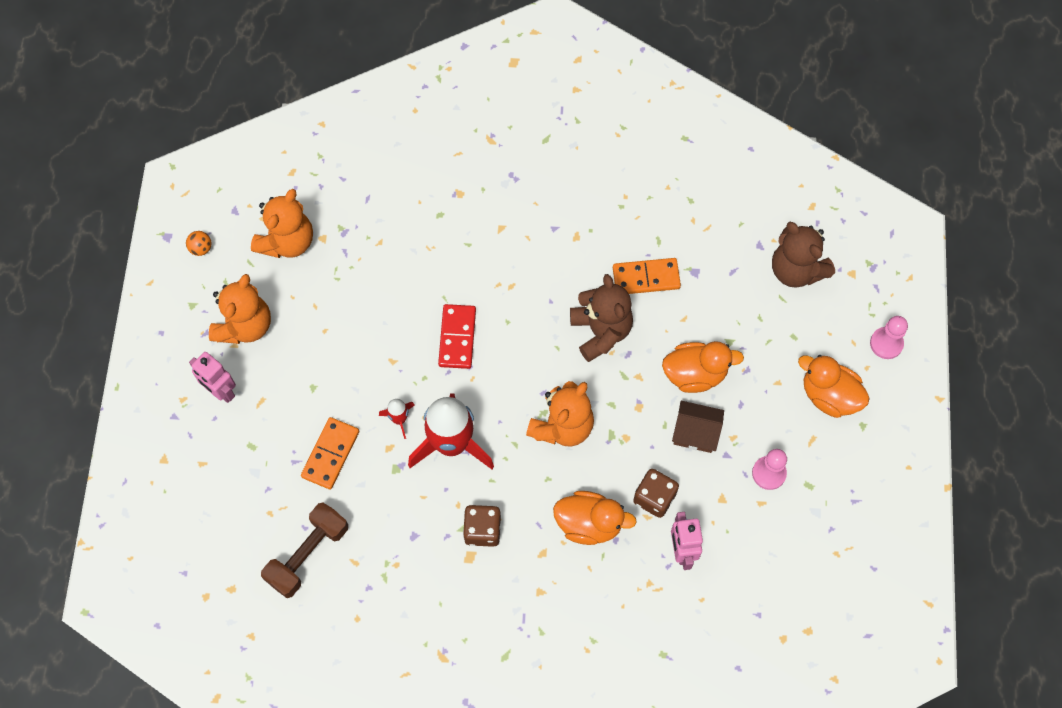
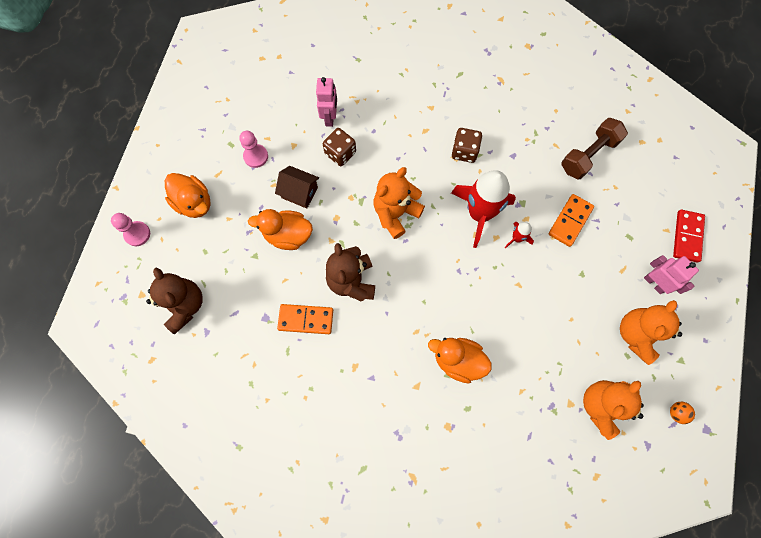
camera: 170 degrees left, 5 degrees up
(457, 337) = (465, 295): red domino -> red domino (687, 236)
(589, 523) = (389, 144): orange duck -> orange duck (458, 360)

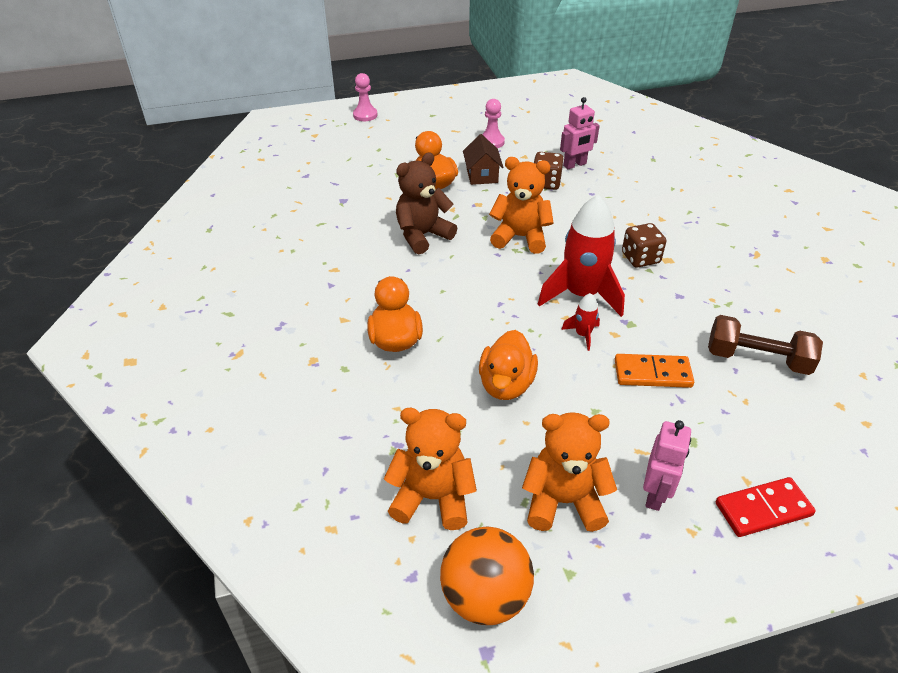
camera: 60 degrees right, 30 degrees down
(184, 305) = (321, 156): brown teddy bear -> none
(194, 203) = (417, 129): orange duck -> orange duck (506, 384)
(306, 319) = (360, 222): orange domino -> none
(676, 412) = (485, 596): orange ball -> orange ball, size x2.43

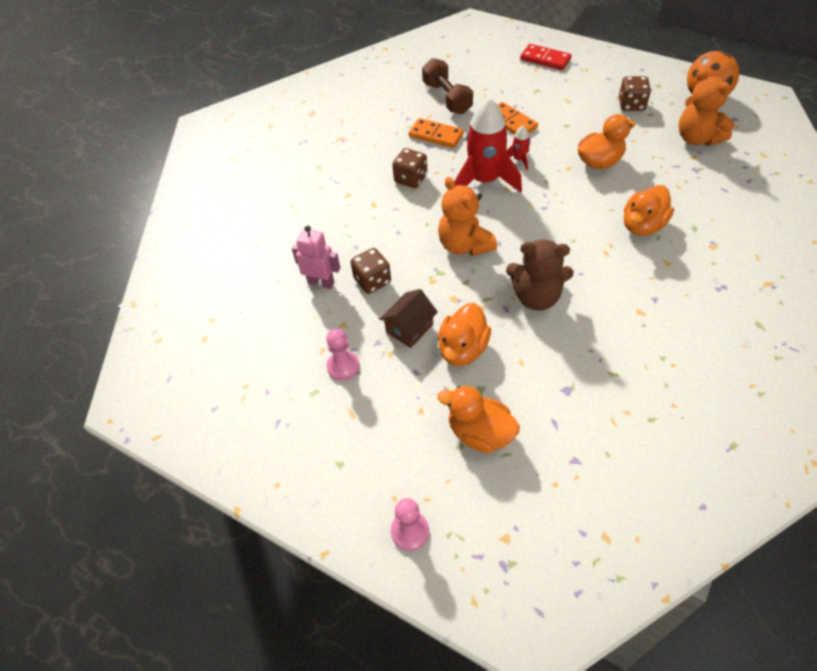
camera: 130 degrees left, 10 degrees up
(374, 158) = (480, 433): none -> orange duck
(563, 501) = (631, 105): orange teddy bear -> brown dice
(655, 494) = (584, 85): pink robot -> none
(691, 309) = (436, 135): none -> orange domino

